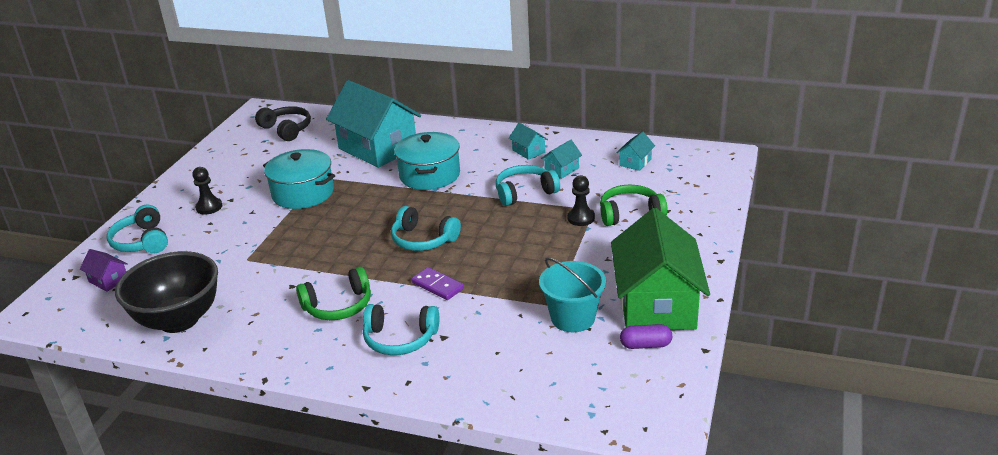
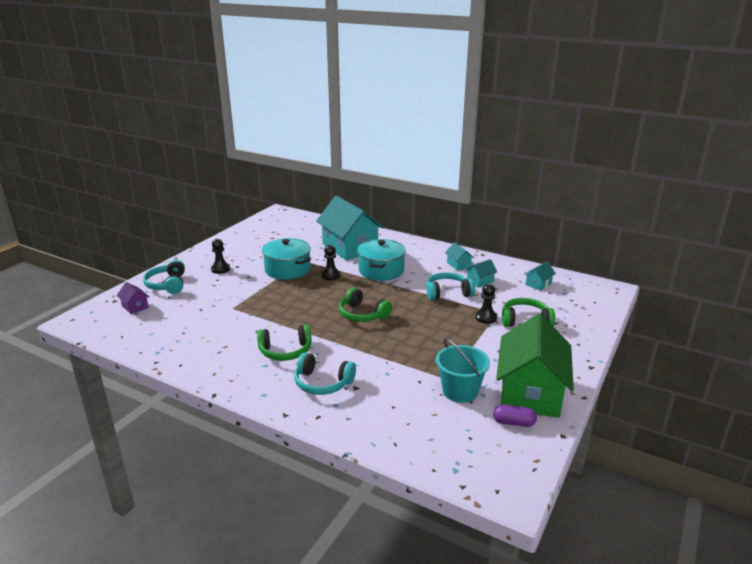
camera: 10 degrees right, 5 degrees down
(179, 320) = (171, 342): black bowl -> none
(286, 129) = (291, 226): black headphones -> none
(364, 193) = (330, 275): none -> black pawn
(423, 240) = (362, 314): turquoise headphones -> green headphones
(437, 286) = (363, 349): purple domino -> none

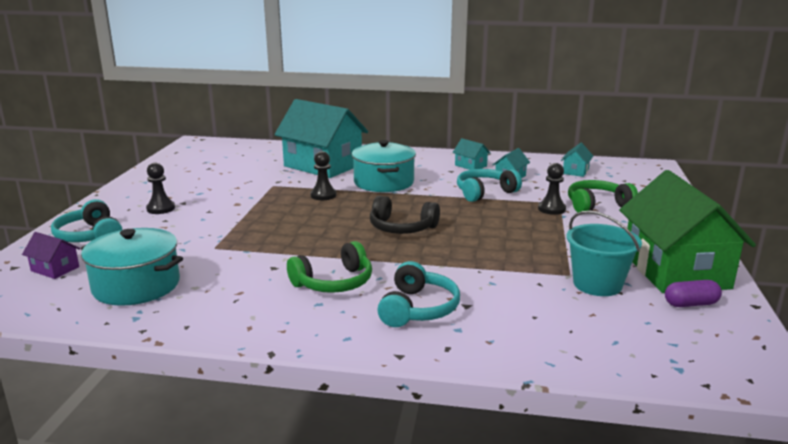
camera: 20 degrees left, 5 degrees down
(287, 269) = (259, 197): turquoise pot -> turquoise pot (136, 285)
(322, 383) = (418, 309): turquoise headphones -> turquoise headphones turned 75 degrees counterclockwise
(362, 314) = (401, 228): green headphones -> black headphones

